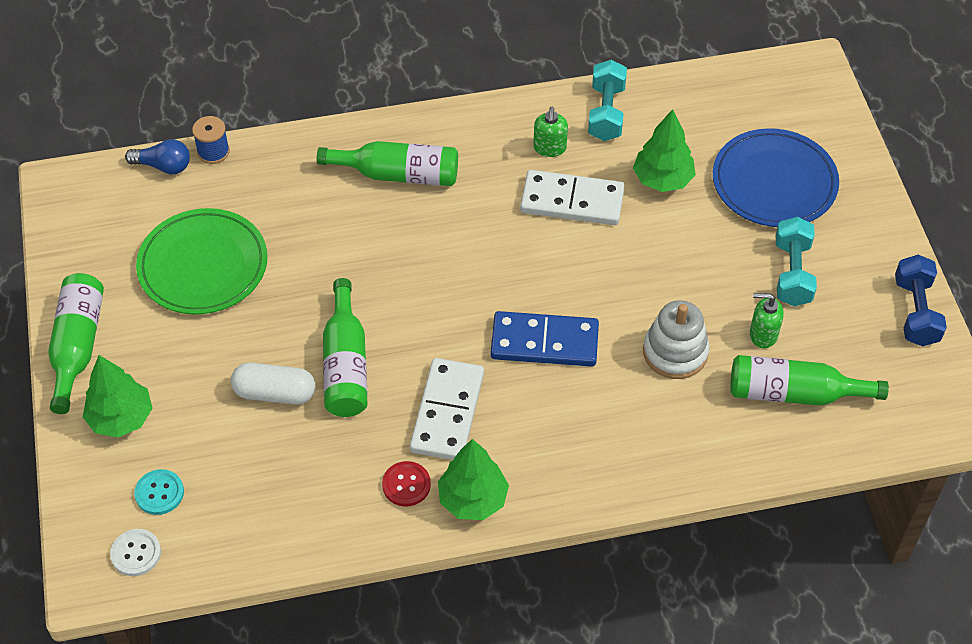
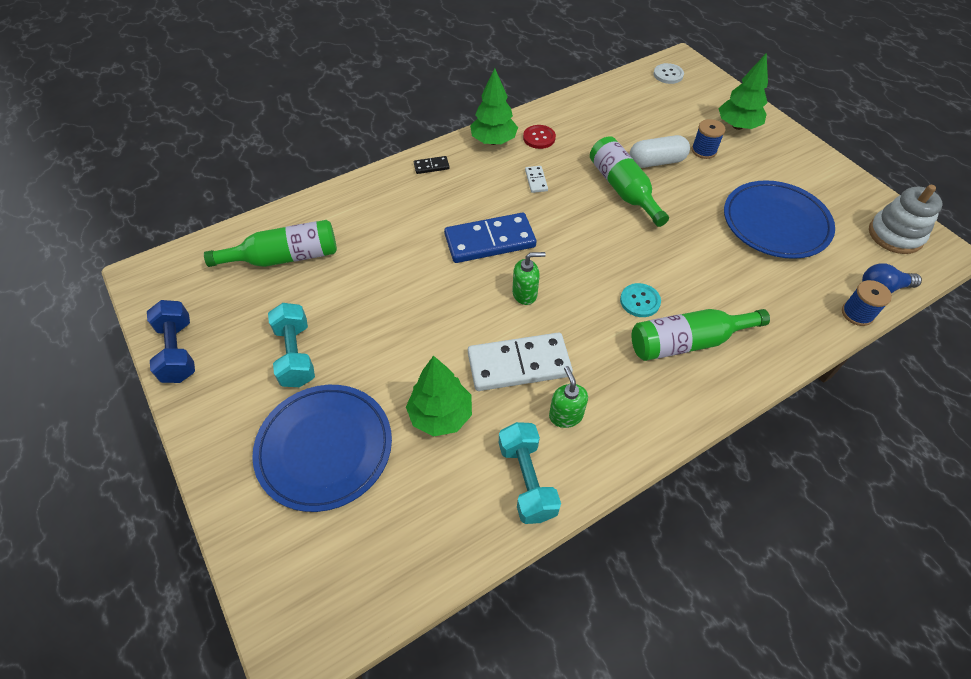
camera: 160 degrees right, 0 degrees up
(77, 346) = (804, 153): green bottle -> none
(159, 493) = (680, 100): turquoise button -> turquoise button (640, 301)
(200, 391) = (704, 150): none -> blue spool
(203, 265) = (775, 223): green plate -> blue plate
(447, 412) = (536, 180): white domino -> white domino, size x0.44
(576, 480) = (431, 166): none -> black domino
(675, 352) = (385, 261): white stacking toy -> white stacking toy (895, 235)
(763, 334) = (316, 294): green soap dispenser -> green soap dispenser (525, 293)

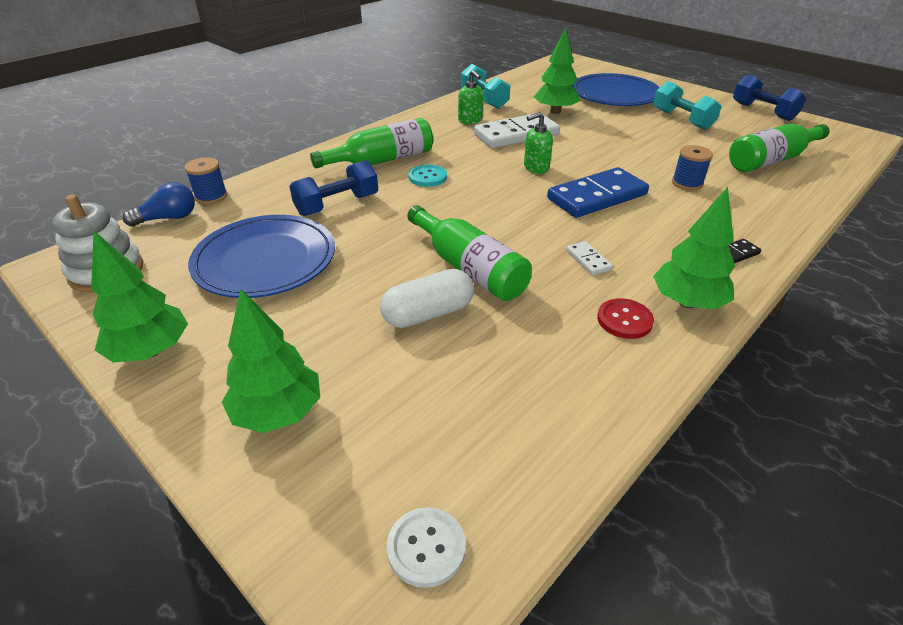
camera: 165 degrees right, 15 degrees down
(704, 150) = (351, 347): blue spool -> blue spool (687, 183)
(728, 276) = (337, 205): none -> blue dumbbell
(823, 168) = (151, 351): none -> green tree

